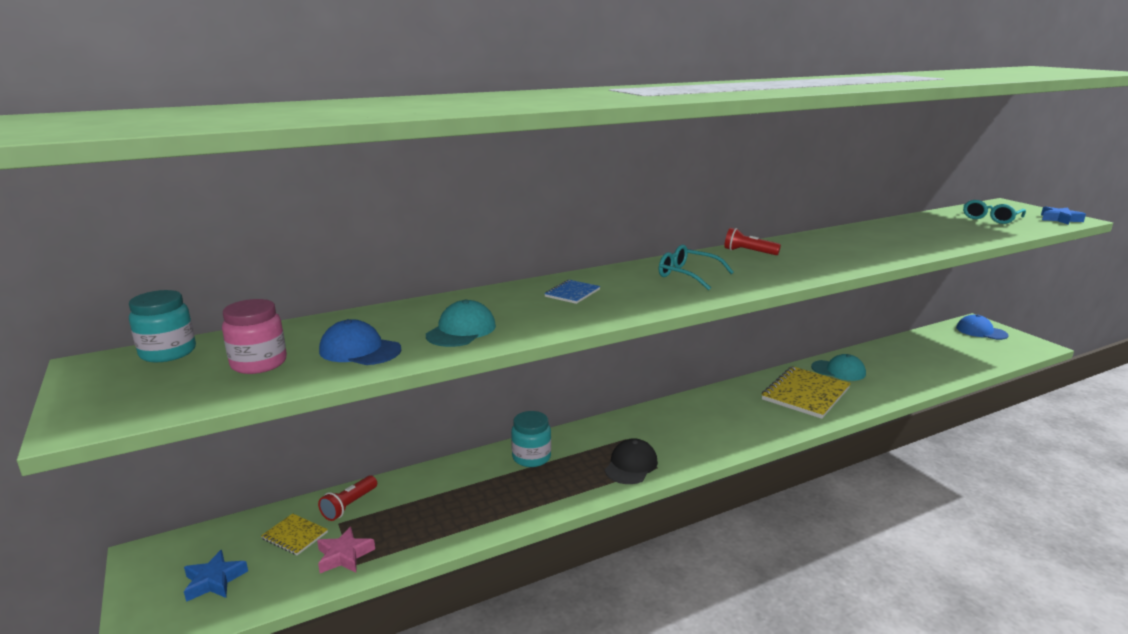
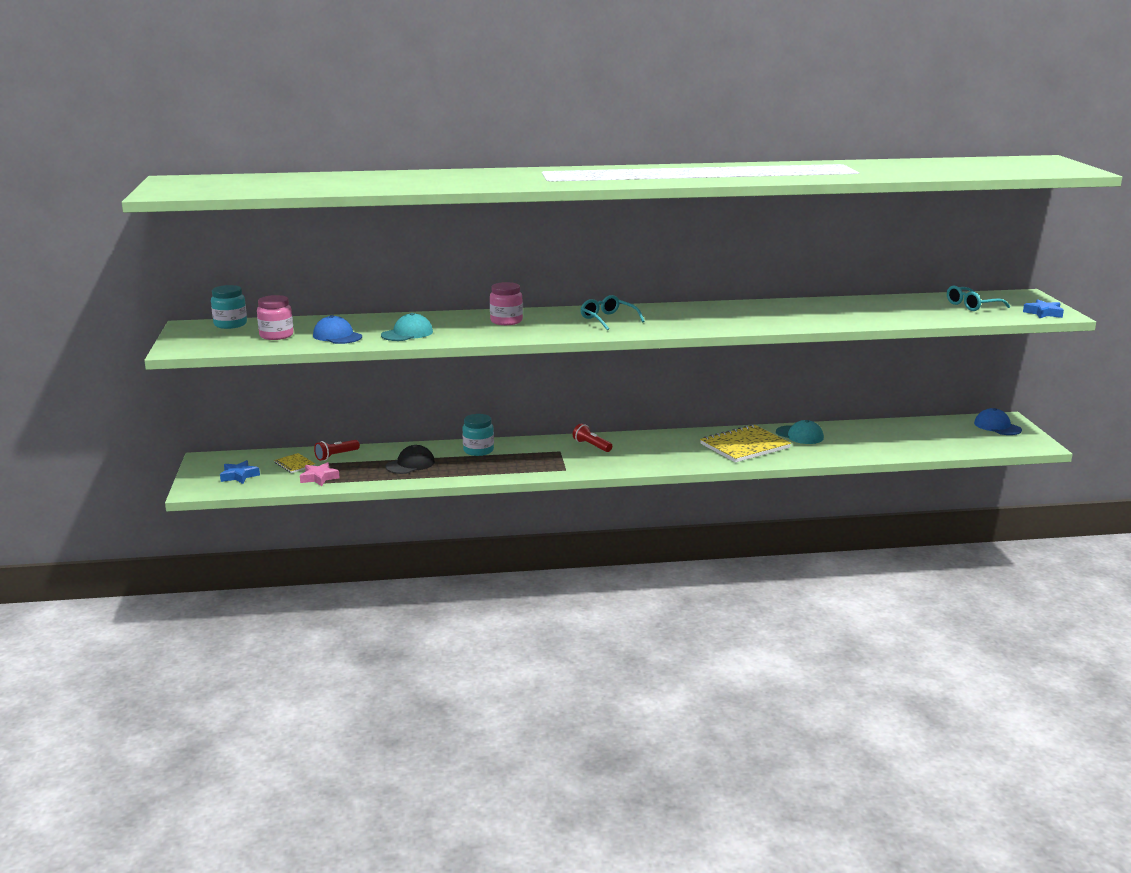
camera: 20 degrees right, 0 degrees up
(572, 293) = (506, 321): blue notebook -> pink jar
(631, 465) = (547, 465): black cap -> black cap (410, 464)
(748, 252) = (685, 309): red flashlight -> red flashlight (591, 446)

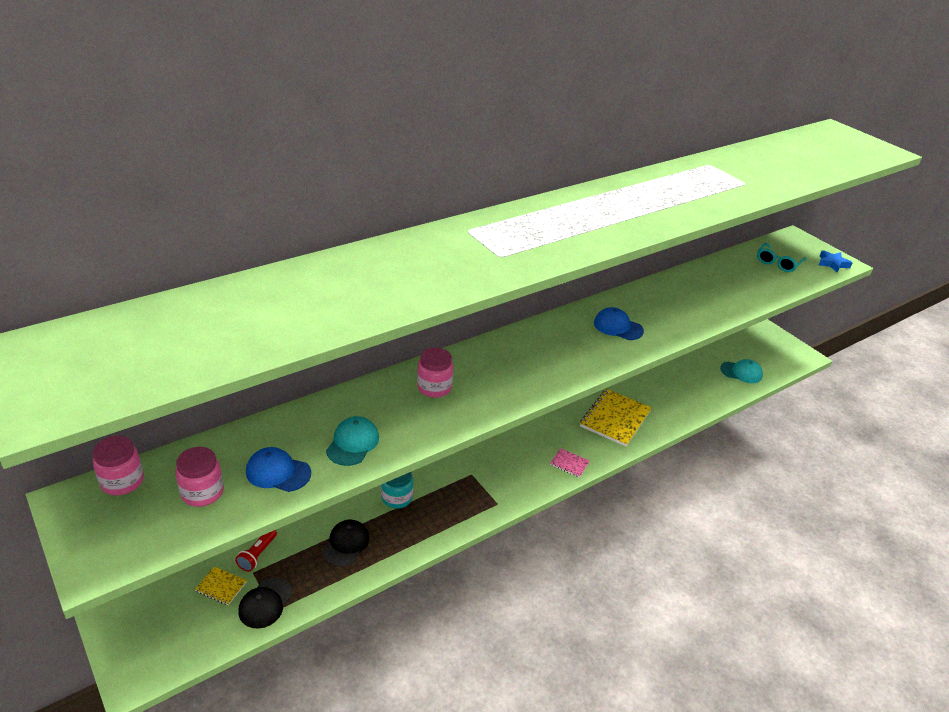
camera: 30 degrees left, 15 degrees up
(230, 324) = (122, 481): turquoise jar -> pink jar
(239, 476) = (170, 632): blue star -> none
(319, 478) = (265, 603): pink star -> black cap
(591, 446) = (493, 457): red flashlight -> none
(608, 319) = (526, 358): turquoise glasses -> none
(663, 462) = (569, 464): none -> pink notebook
(799, 435) = (643, 390): turquoise cap -> turquoise cap (741, 372)
(997, 426) = (764, 339): blue cap -> blue cap (618, 327)

